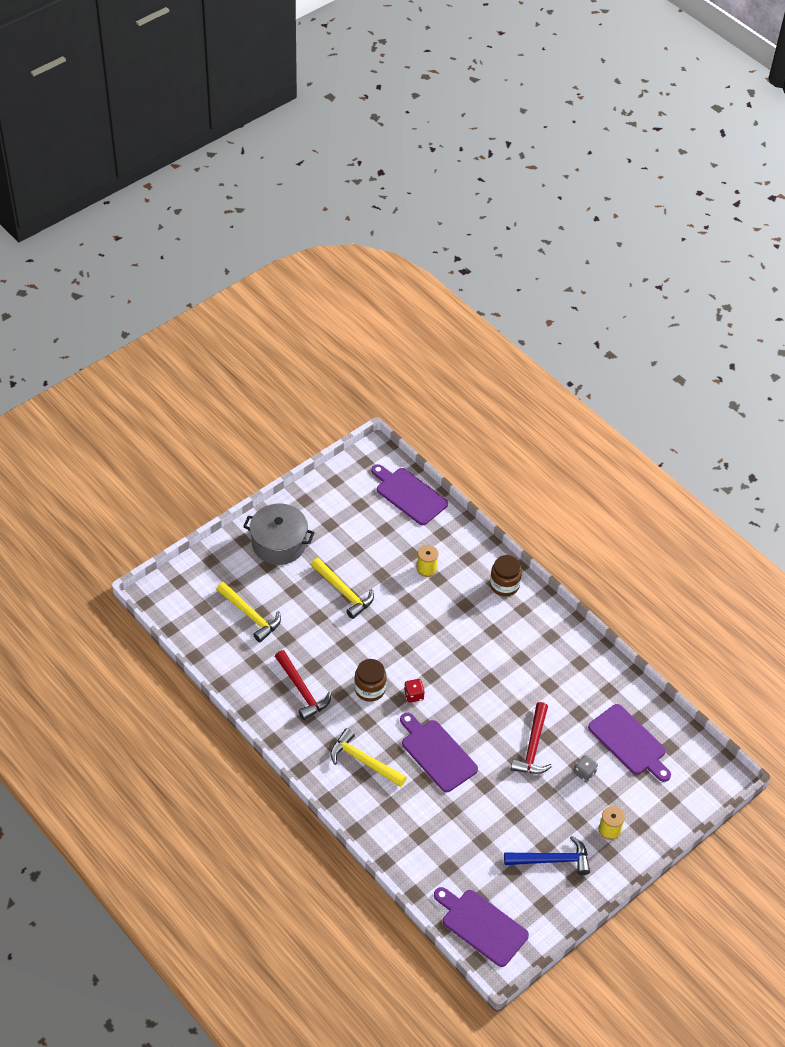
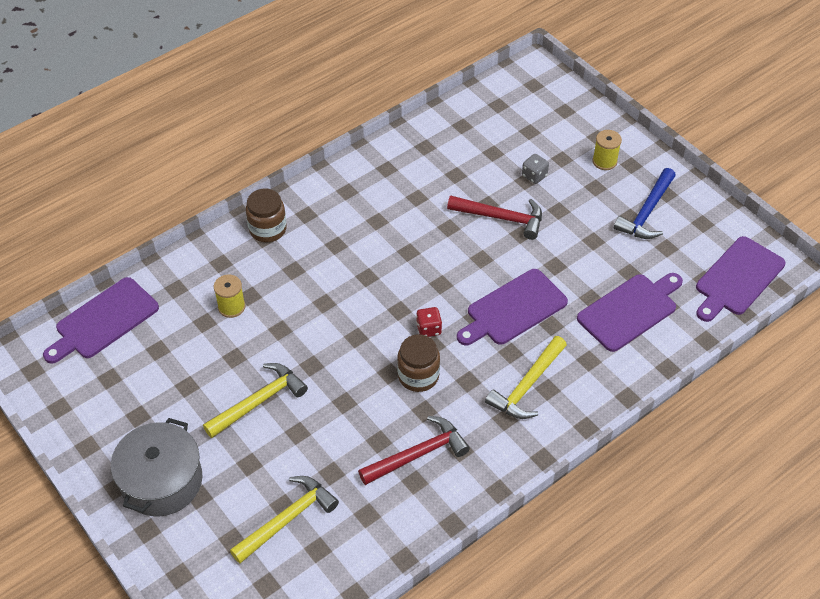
camera: 85 degrees left, 0 degrees up
(551, 860) = (647, 212): blue hammer -> blue hammer turned 150 degrees counterclockwise
(629, 742) = (493, 136): purple cutting board -> purple cutting board (630, 310)

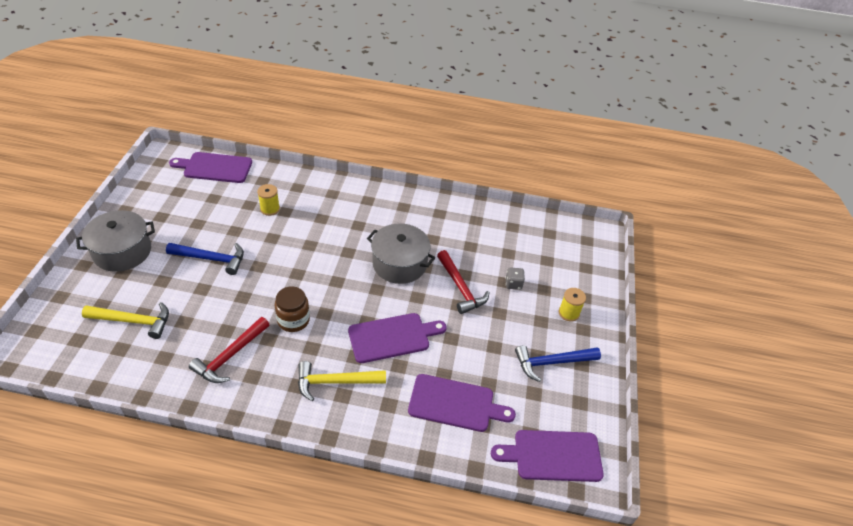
camera: 45 degrees right, 5 degrees down
(258, 401) = (211, 259): yellow hammer -> blue hammer
(268, 229) = (340, 191): brown jar -> none
(417, 454) = (230, 356): red hammer -> red hammer turned 105 degrees clockwise
(424, 244) = (399, 263): none -> grey pot
(428, 329) = (335, 304): red dice -> none
(513, 309) = (392, 337): purple cutting board -> purple cutting board turned 150 degrees clockwise

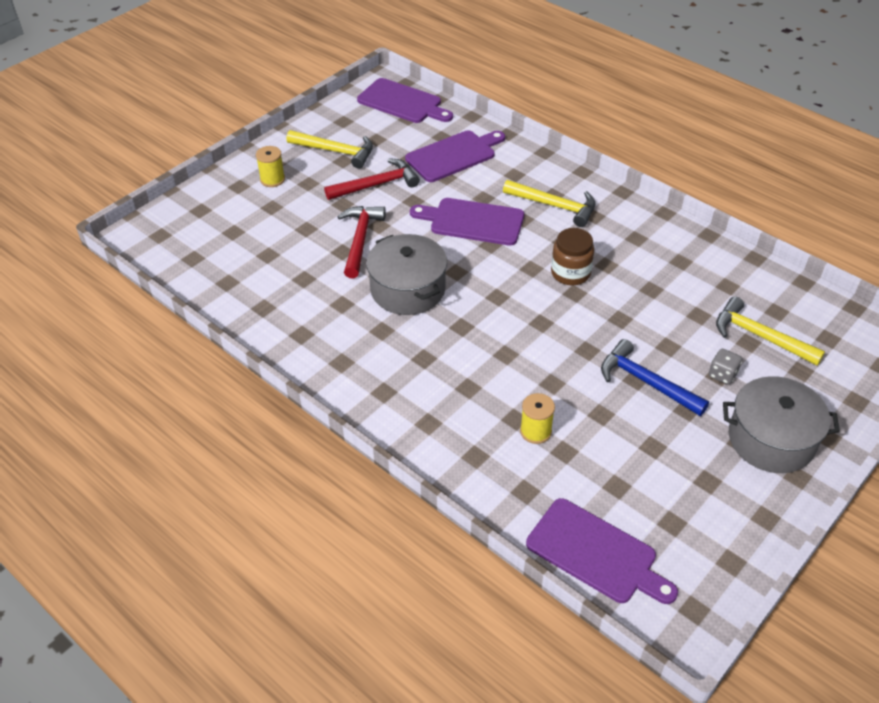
camera: 145 degrees left, 0 degrees up
(230, 356) = (653, 263): red hammer -> red hammer (376, 185)
(455, 404) = (453, 155): purple cutting board -> purple cutting board turned 105 degrees clockwise
(513, 284) = (298, 223): grey dice -> grey dice (722, 375)
(552, 363) = (335, 151): blue hammer -> yellow hammer

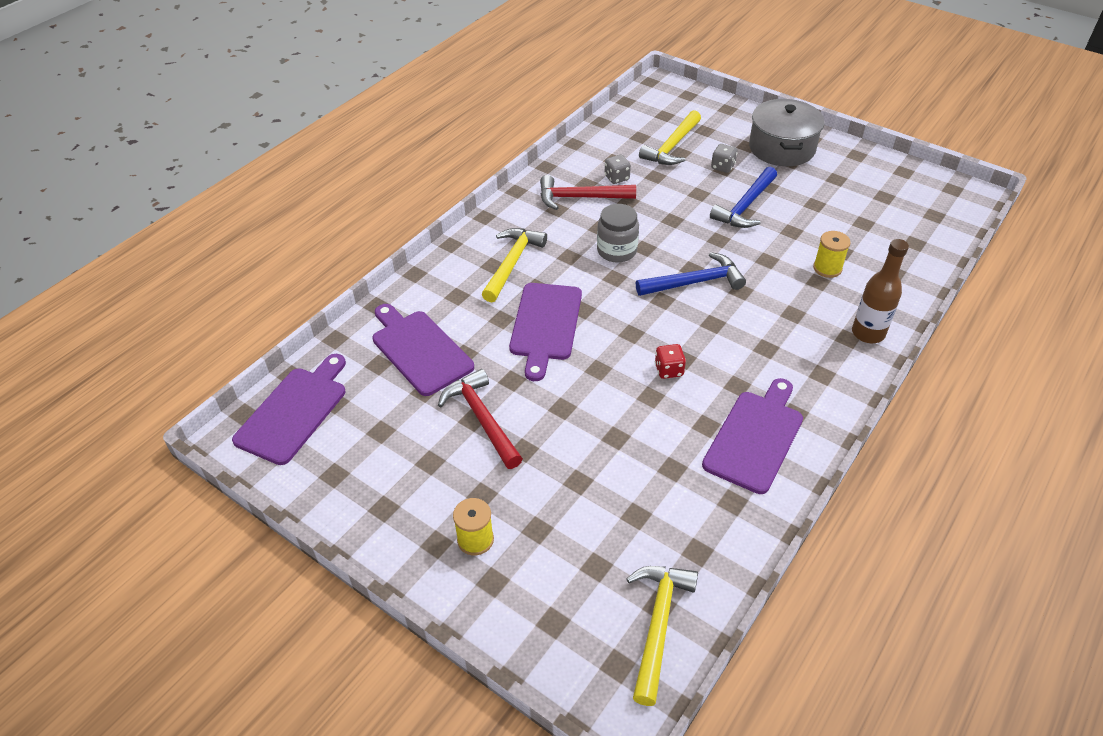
camera: 95 degrees left, 0 degrees up
(335, 151) = (408, 473): yellow hammer -> yellow hammer (657, 625)
(360, 240) = (592, 422): red hammer -> red hammer (580, 198)
(407, 289) = (668, 370): grey pot -> red dice
(432, 441) = (868, 333): none -> brown bottle
(520, 322) = (694, 282): none -> blue hammer
(570, 273) = (617, 251): brown jar -> grey jar
(596, 553) = (933, 233): purple cutting board -> purple cutting board (755, 437)
(692, 284) = (617, 178): none -> grey dice

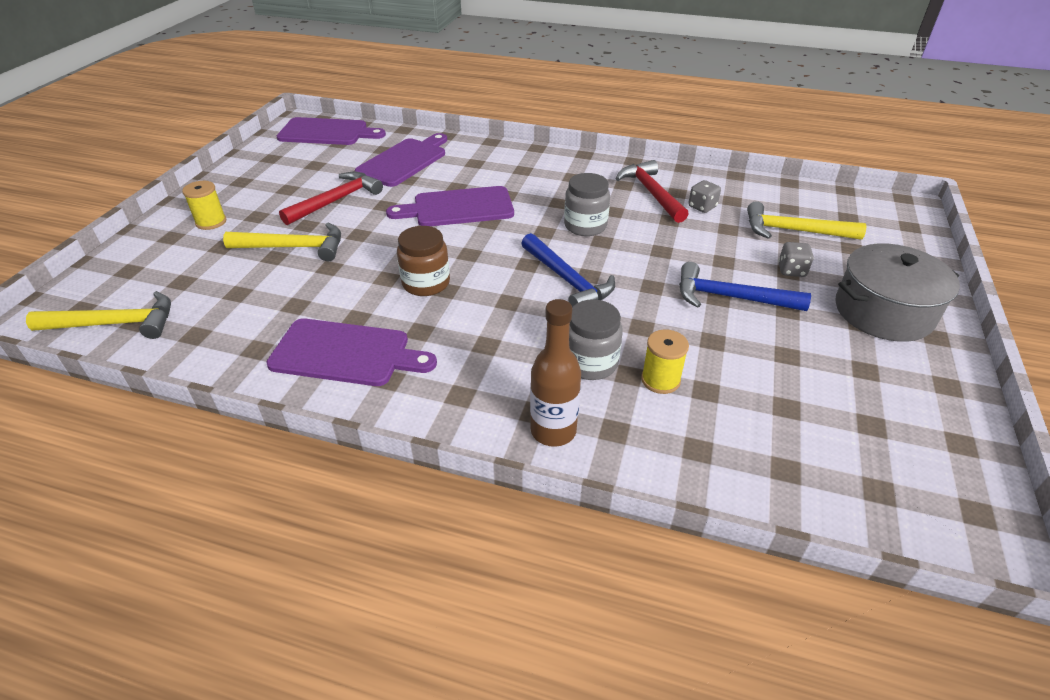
camera: 70 degrees right, 5 degrees down
(512, 263) = (530, 178): yellow hammer -> yellow hammer (294, 247)
(668, 370) = (426, 283): red dice -> brown jar
(801, 297) = (590, 363): none -> grey jar

